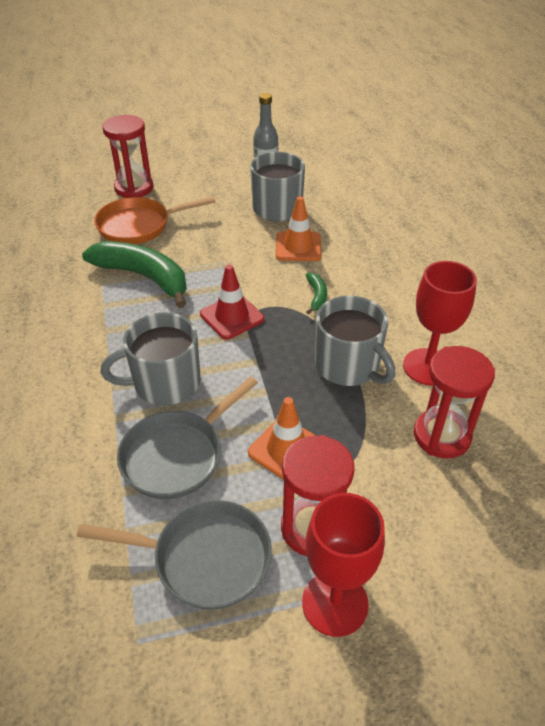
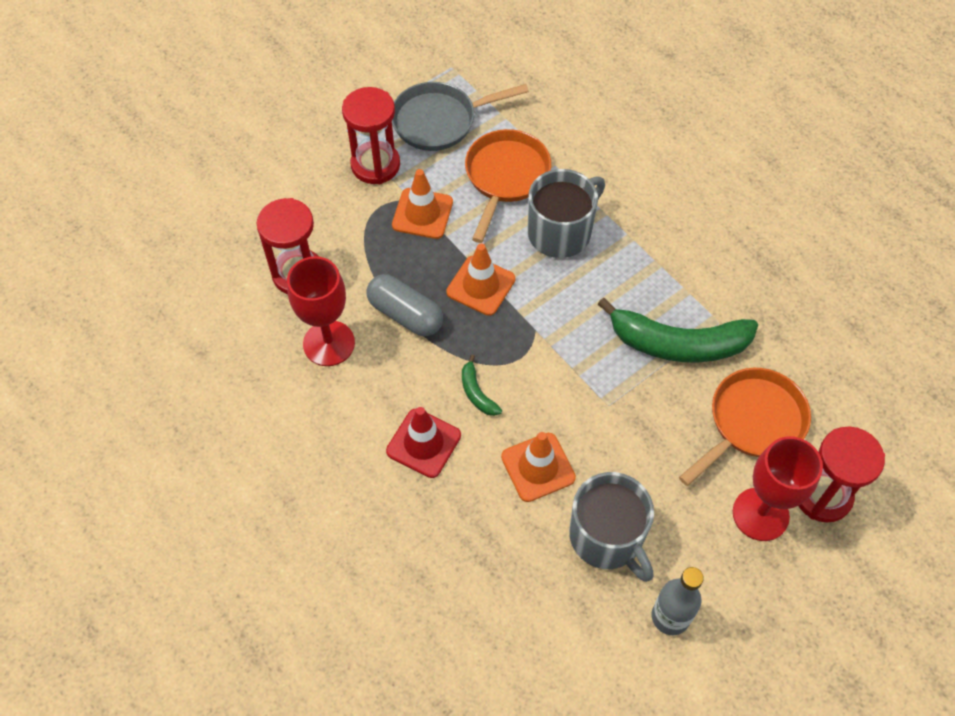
camera: 155 degrees right, 15 degrees up
(177, 455) = (505, 177): grey pan -> orange pan
(232, 317) = (549, 328): red traffic cone -> red traffic cone (423, 443)
(268, 365) = (481, 286): none -> orange traffic cone
(335, 603) = (341, 127): red goblet -> red goblet (760, 514)
(348, 366) = (405, 314): grey mug -> grey capsule

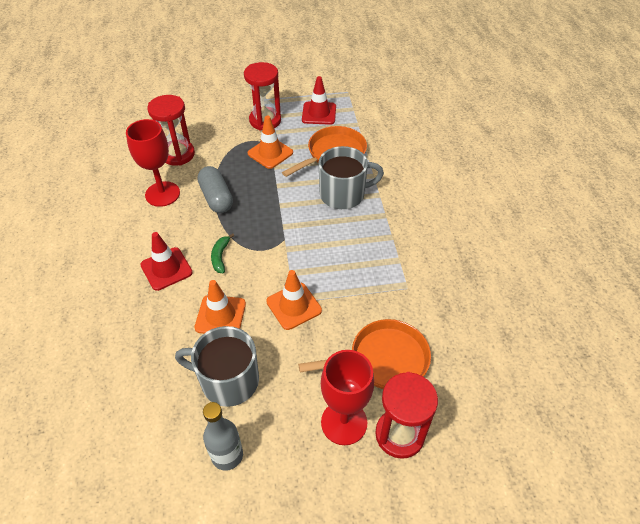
camera: 30 degrees right, 10 degrees down
(439, 121) = (319, 113): grey pan -> red traffic cone
(481, 286) = (272, 202): orange traffic cone -> orange traffic cone (294, 306)
(607, 537) = (228, 380): grey mug -> grey mug turned 105 degrees clockwise
(678, 344) = (369, 288): green banana -> none

